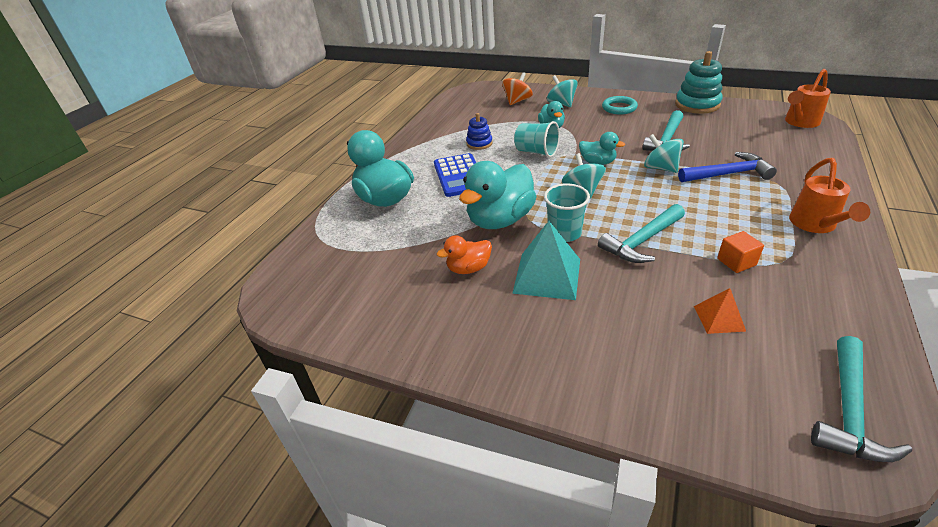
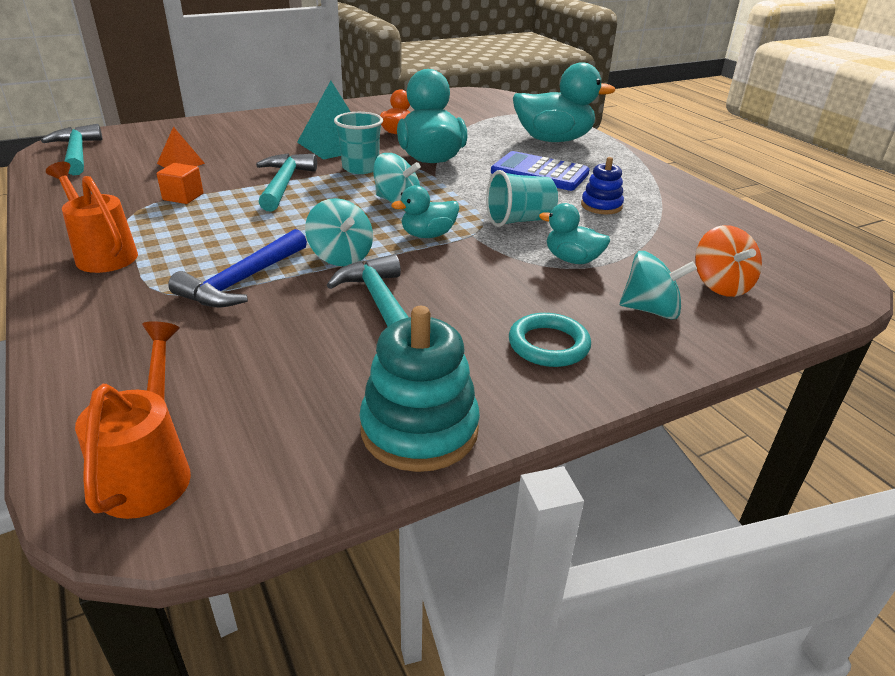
camera: 125 degrees right, 5 degrees down
(660, 168) = (341, 256): turquoise spinning top -> turquoise spinning top turned 60 degrees clockwise

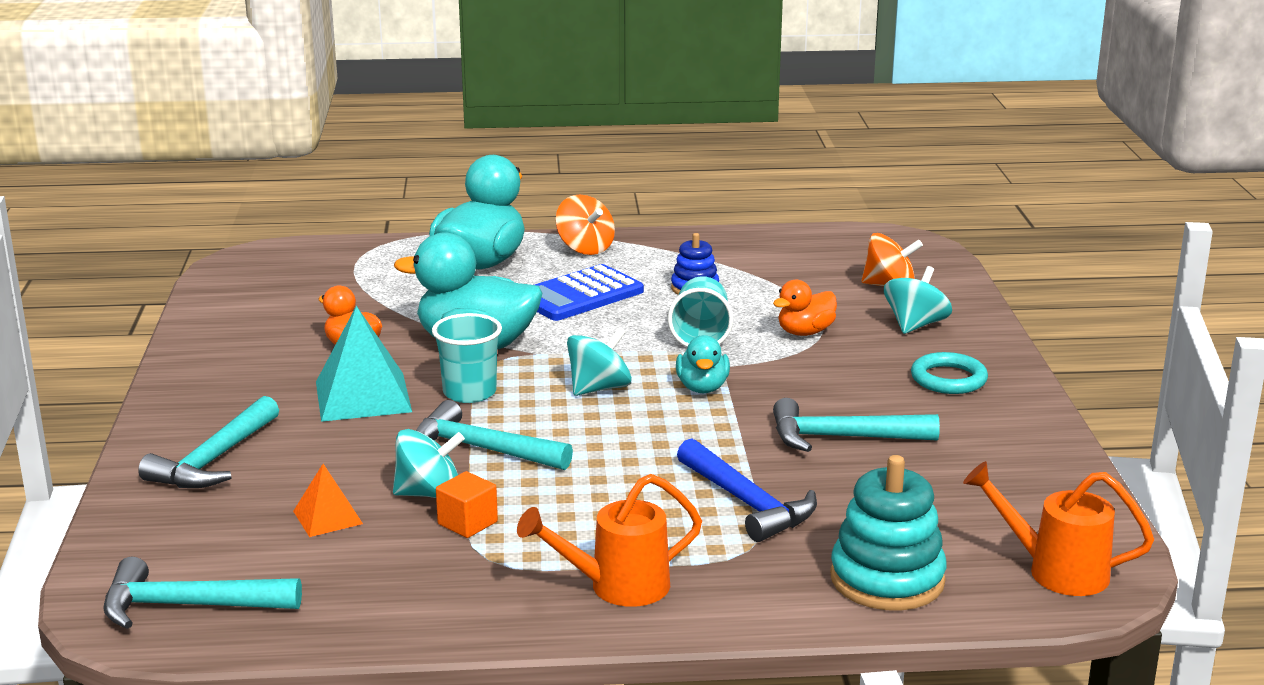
camera: 65 degrees left, 10 degrees down
(238, 130) = (214, 460): none -> turquoise hammer
(341, 256) = (723, 442): turquoise spinning top -> turquoise spinning top (429, 494)
(419, 429) = (1043, 454): turquoise stacking toy -> turquoise stacking toy (887, 579)
(572, 260) = (805, 332): turquoise duck -> orange duck
(619, 162) = (585, 248): none -> orange spinning top

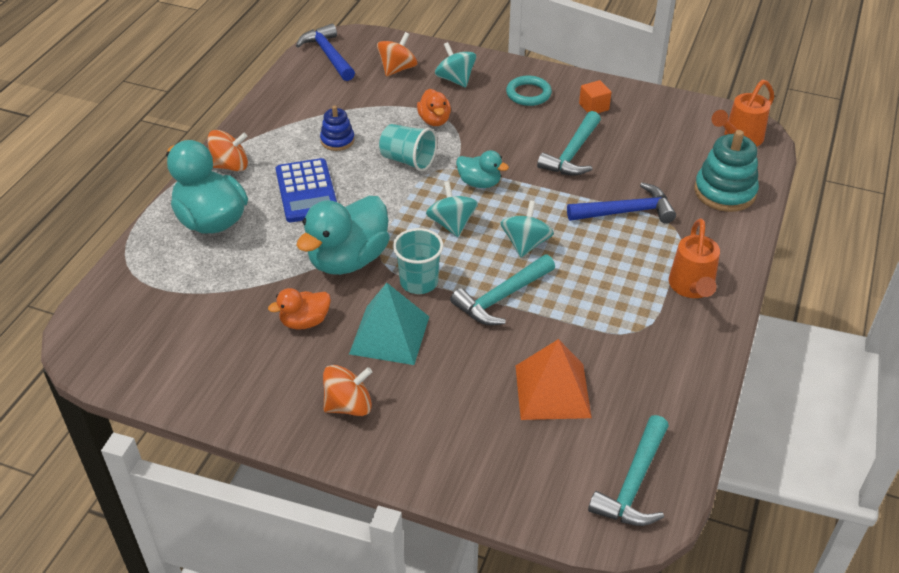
camera: 65 degrees left, 20 degrees up
(214, 460) = (438, 434): turquoise hammer -> none
(233, 400) = (349, 405): none -> orange spinning top
(327, 517) = (552, 391): orange pyramid -> orange pyramid, size x1.83
(429, 494) = (547, 336): turquoise spinning top -> turquoise spinning top (525, 244)
(467, 523) = (592, 328): orange cube -> orange cube (594, 107)
(864, 243) = (328, 55): none -> blue hammer

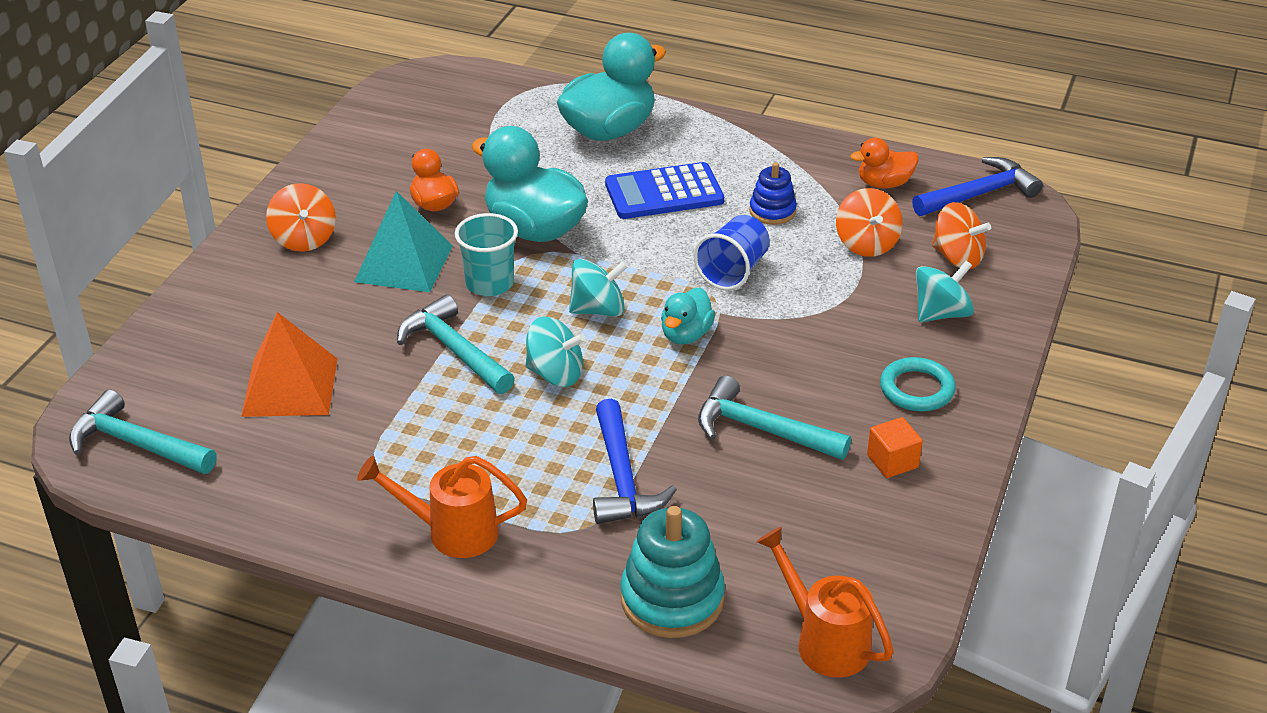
camera: 90 degrees right, 5 degrees down
(230, 166) = (712, 135): orange spinning top -> orange spinning top (866, 244)
(408, 160) = (733, 271): turquoise cup -> blue cup
(434, 120) = (830, 293): orange duck -> orange duck (884, 184)

